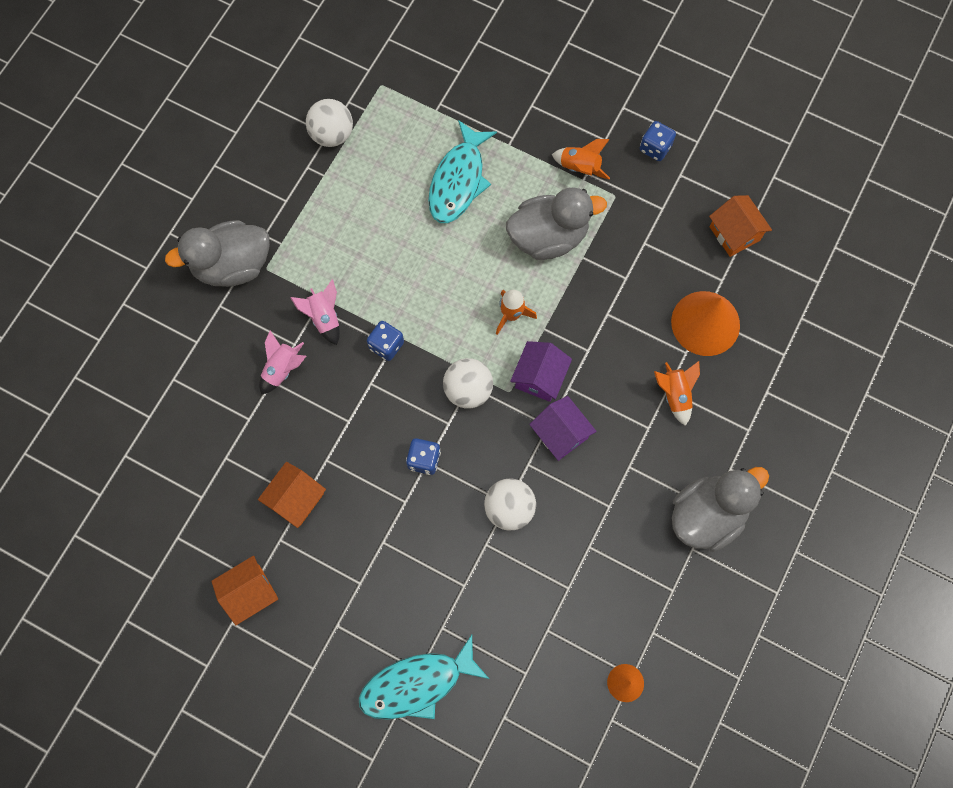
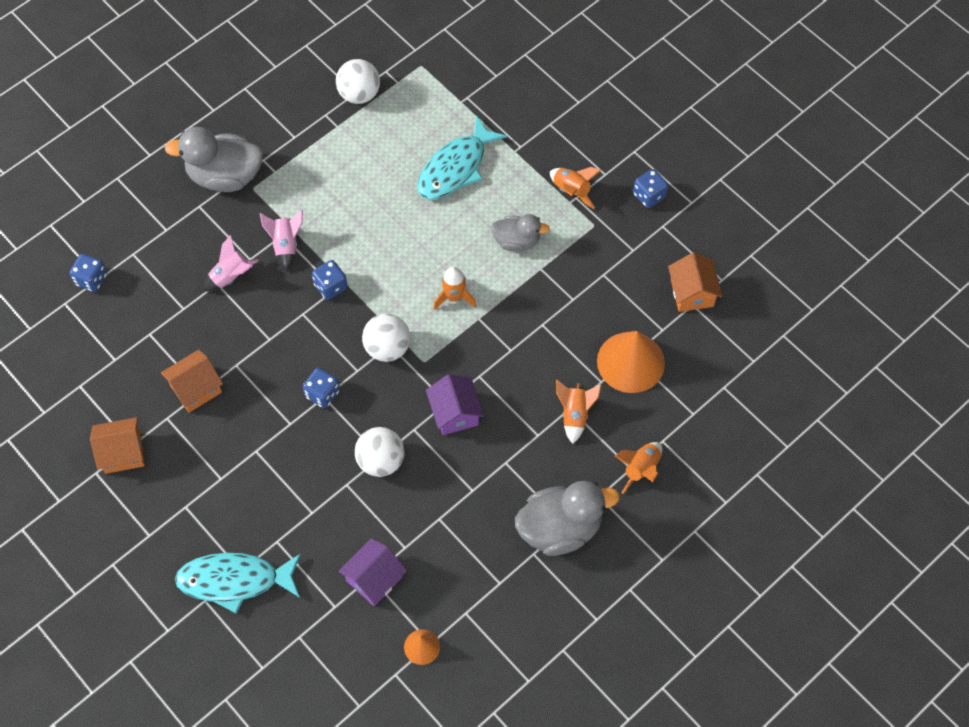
camera: 20 degrees right, 10 degrees down
(141, 421) = (91, 279): none -> blue dice
(539, 377) = (457, 358): purple house -> purple house (374, 579)
(548, 237) = (517, 241): grey duck -> grey duck, size x0.60
(758, 427) = (641, 469): none -> orange rocket

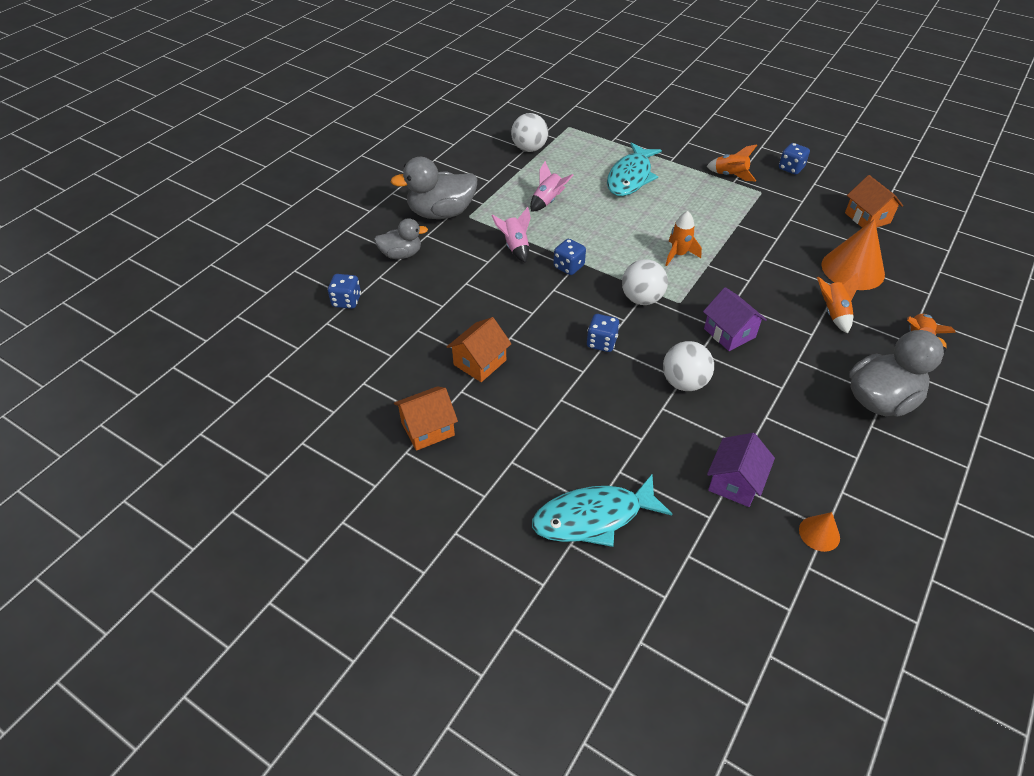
camera: 15 degrees left, 15 degrees down
(230, 277) = (476, 276): pink rocket -> pink rocket (548, 201)
(517, 241) = (707, 211): grey duck -> grey duck (401, 254)

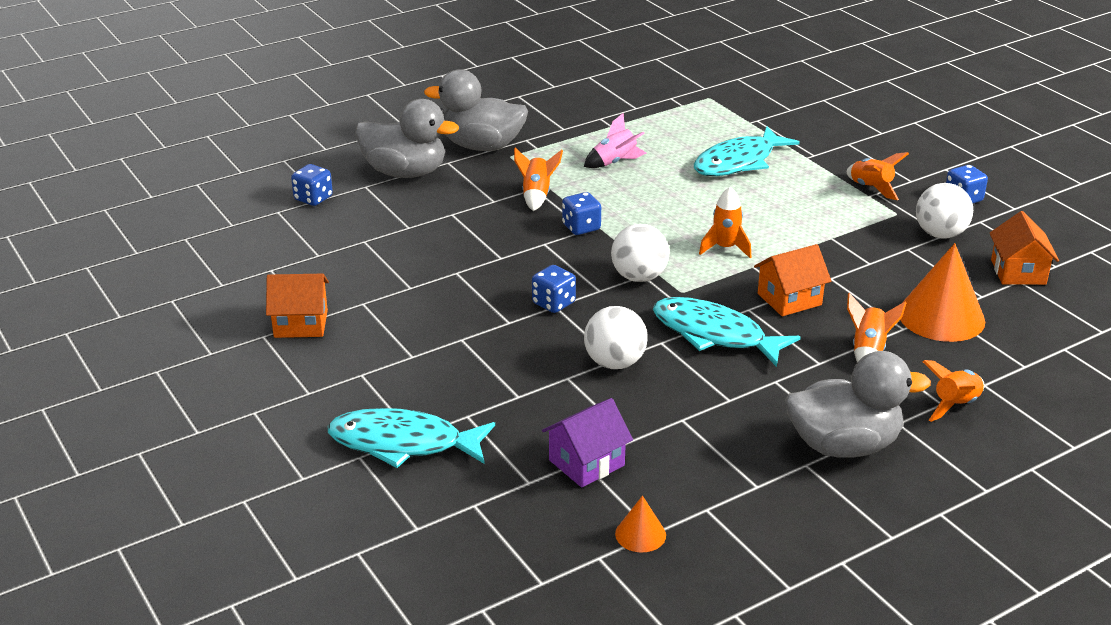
camera: 25 degrees right, 15 degrees down
(401, 254) = (405, 172): grey duck -> grey duck, size x1.66
(480, 362) = (404, 285): orange house -> orange house (789, 299)
(515, 247) = (536, 195): pink rocket -> orange rocket
(529, 149) = (639, 109): white ball -> white ball (940, 234)
(729, 333) = (714, 334): purple house -> turquoise fish

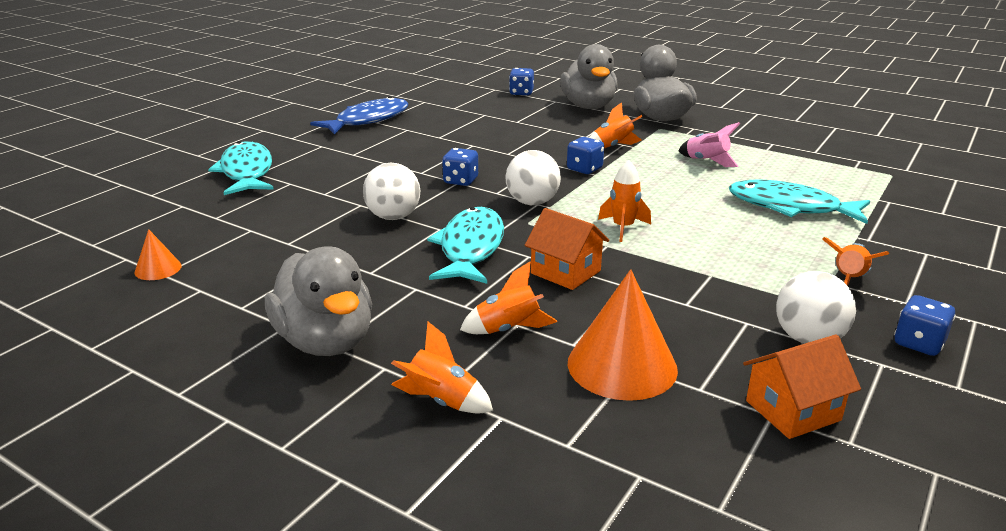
camera: 65 degrees right, 5 degrees down
(301, 324) = (368, 120): orange house -> blue fish
(586, 463) = (248, 232): purple house -> none

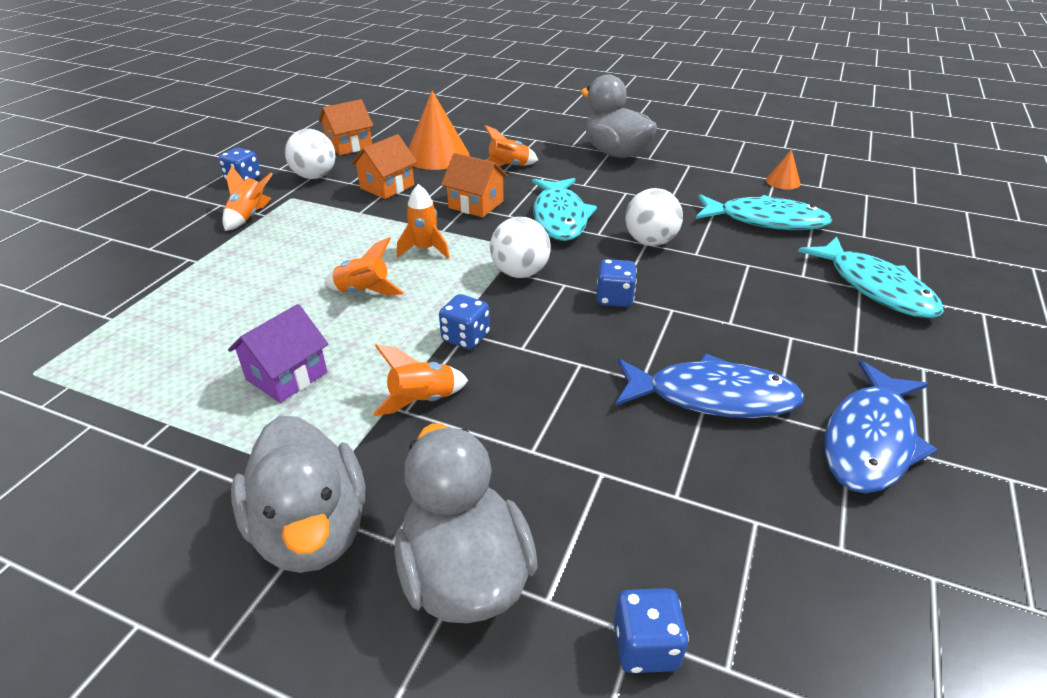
camera: 170 degrees right, 10 degrees up
(435, 137) = (712, 397): none -> blue fish
(442, 401) = (532, 136): orange rocket -> orange rocket (363, 291)
(688, 309) = (387, 186): none -> orange house
(706, 161) = (287, 376): pink rocket -> purple house
(790, 207) = (233, 294): turquoise fish -> turquoise fish (765, 220)

